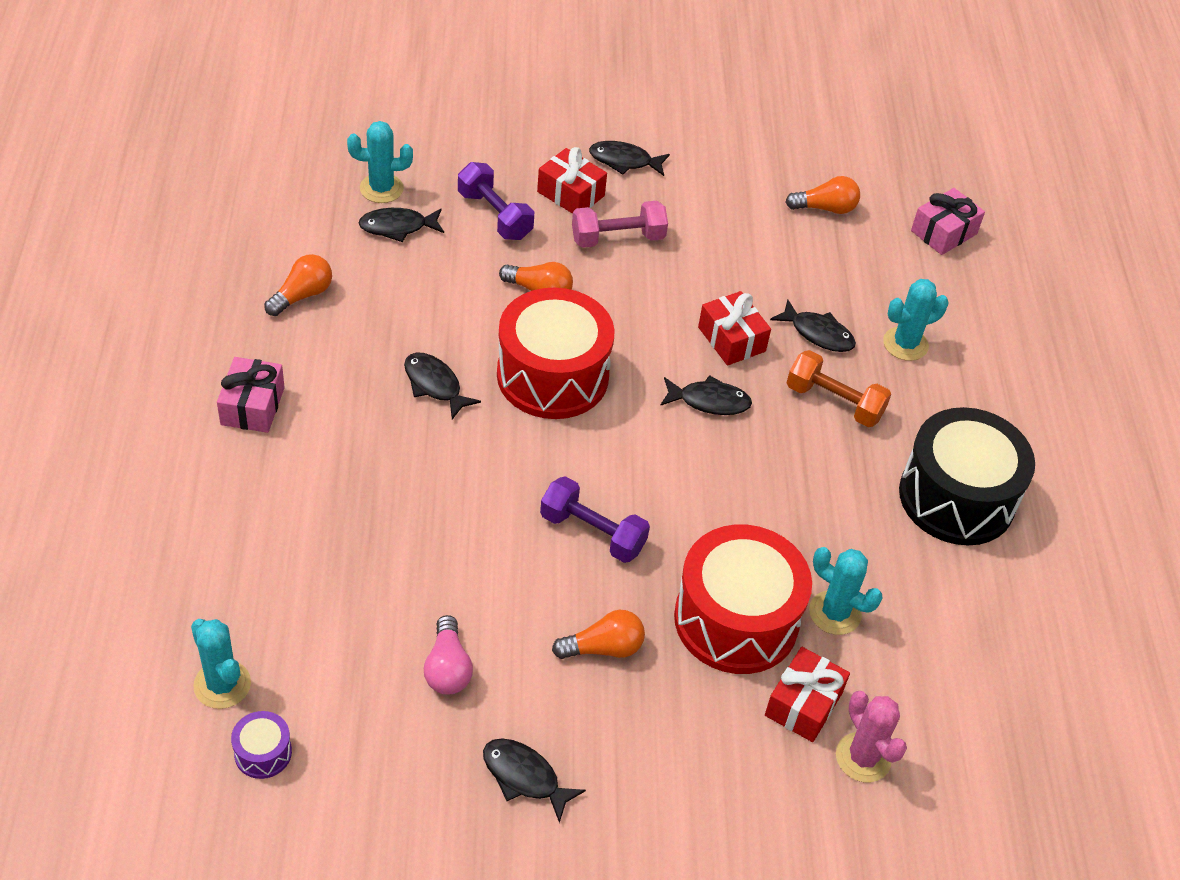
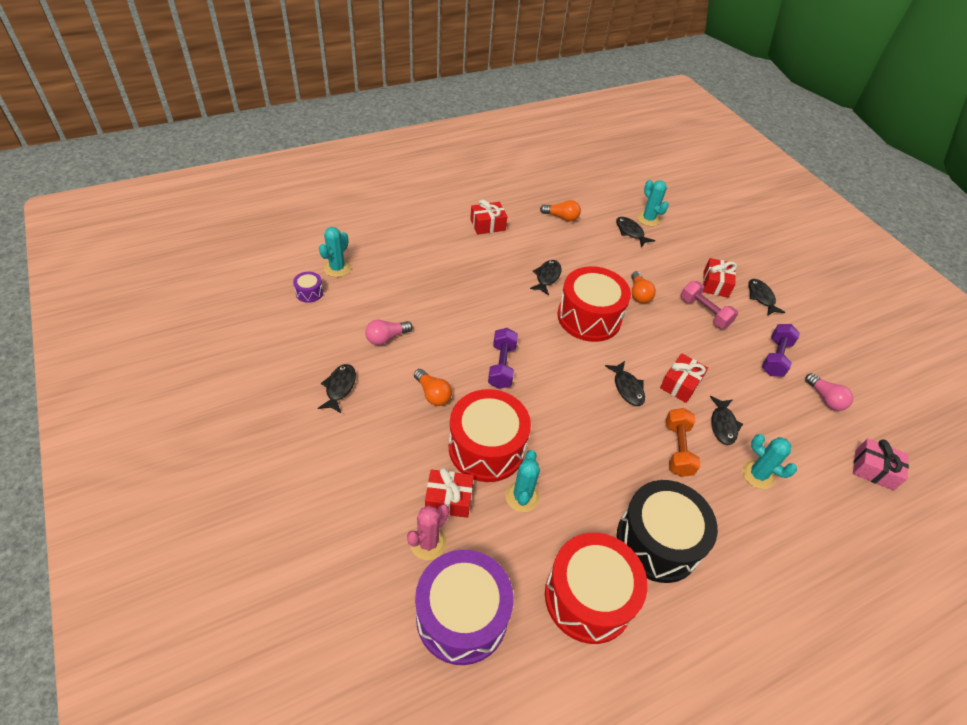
camera: 65 degrees right, 0 degrees up
(252, 406) = (487, 225): pink gift -> red gift
(494, 215) = (671, 261): purple dumbbell -> purple dumbbell (775, 358)
(825, 208) = (825, 399): orange light bulb -> pink light bulb
(982, 760) = (462, 616): none -> purple drum
(1003, 608) = (588, 597): none -> red drum

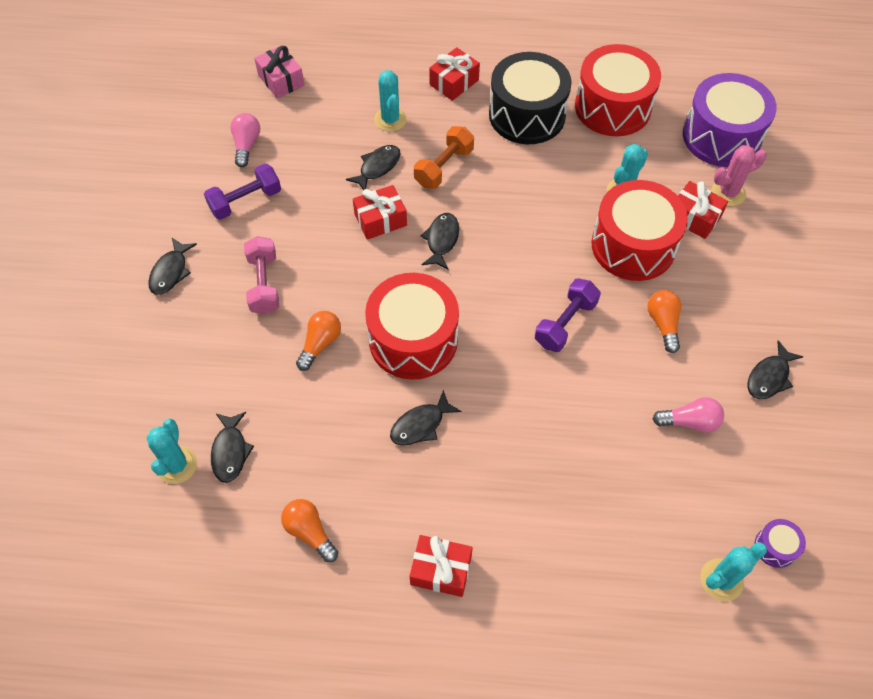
camera: 145 degrees left, 10 degrees up
(715, 284) = (206, 314): red gift -> red gift (454, 82)

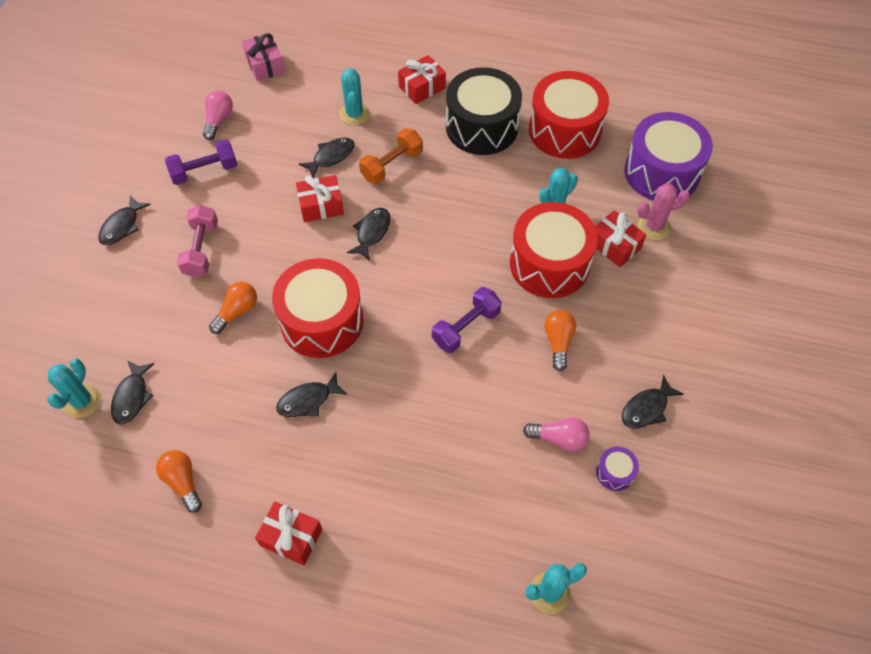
camera: 10 degrees right, 0 degrees up
(775, 547) = (609, 571): purple drum -> purple drum (615, 472)

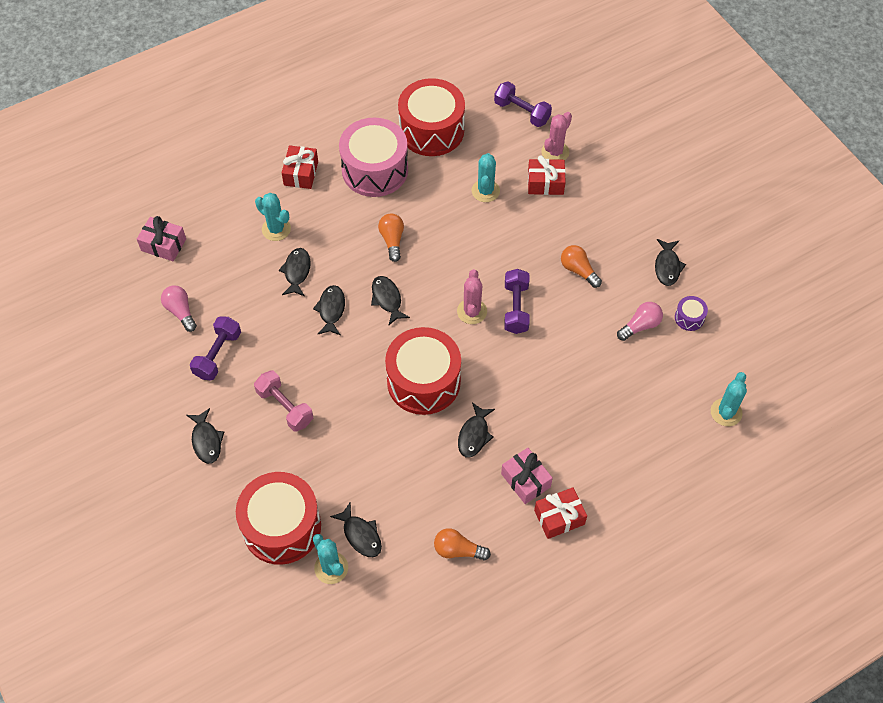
camera: 45 degrees left, 0 degrees up
(237, 311) = (361, 424): orange light bulb -> orange light bulb (392, 240)
(302, 478) = (525, 480): none -> pink gift
(321, 206) = (331, 310): red gift -> black fish
(392, 165) = (346, 244): orange dumbbell -> none
(426, 299) = (472, 311): none -> pink cactus
(482, 127) = (375, 170): black drum -> pink drum
(549, 264) = (520, 226): red drum -> red drum (282, 527)
(662, 172) = (522, 112): purple drum -> purple dumbbell

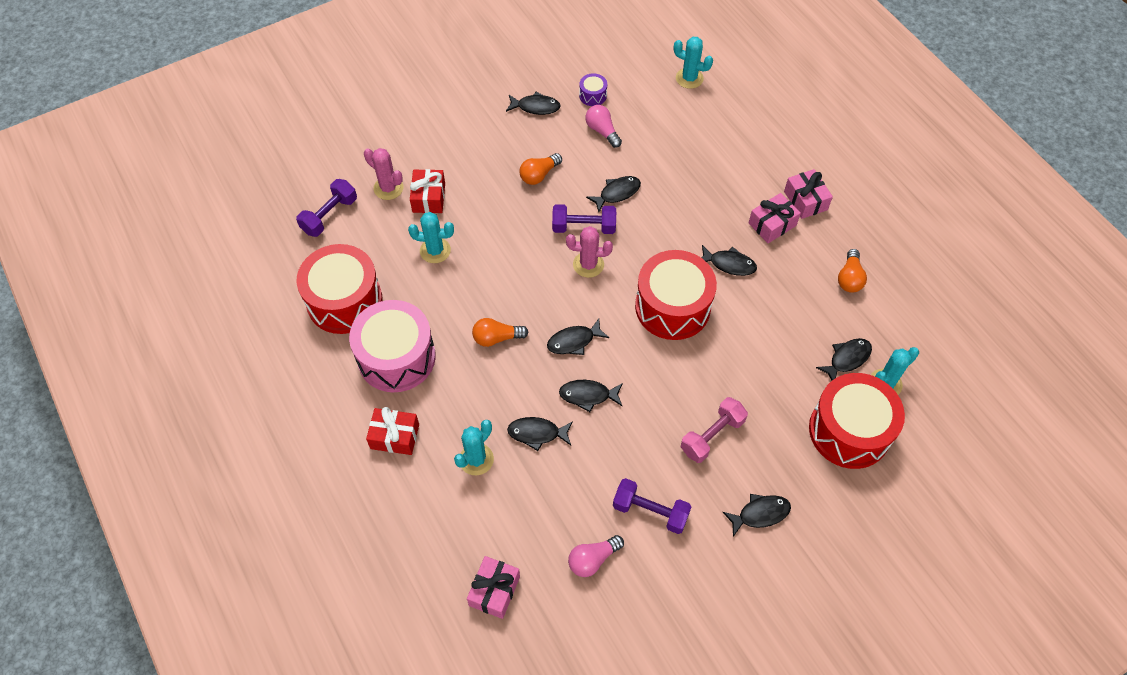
camera: 90 degrees left, 0 degrees up
(559, 337) = (617, 193): none -> black fish
(559, 517) = (805, 200): red gift -> pink gift

